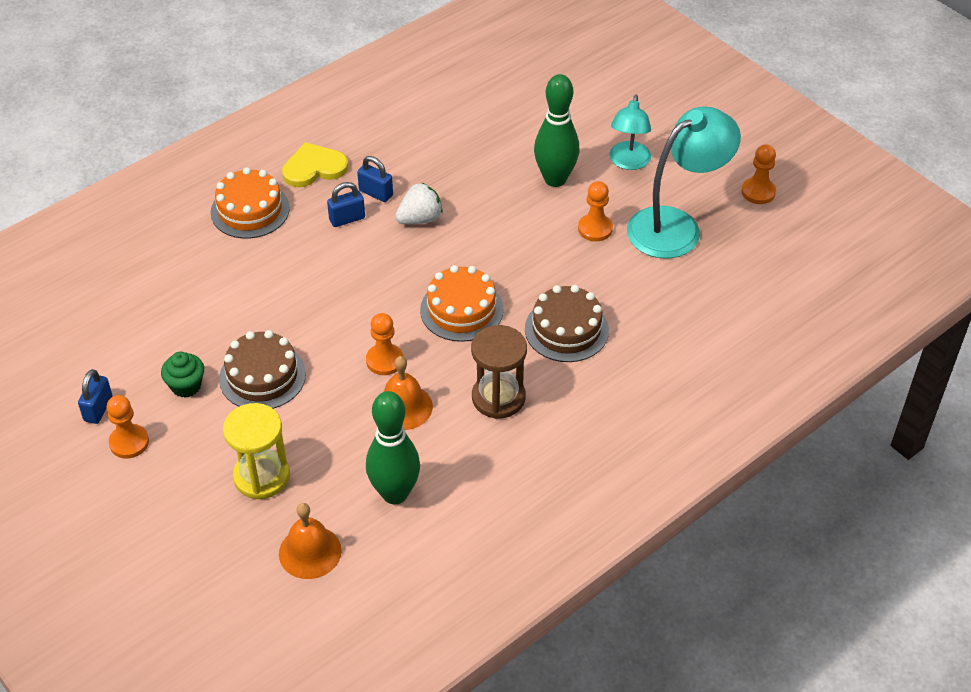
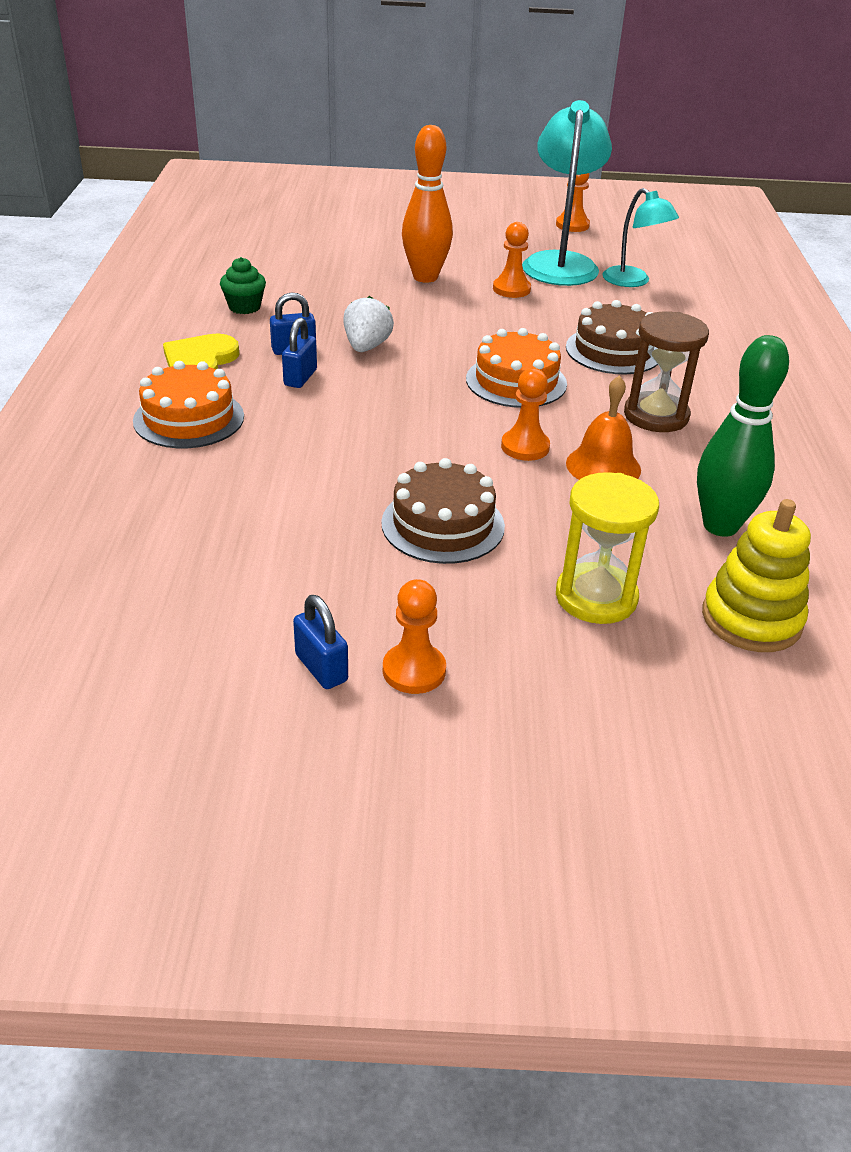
camera: 50 degrees left, 10 degrees down
(186, 386) = (382, 582): green cupcake -> green cupcake (244, 307)
(310, 552) = (751, 619): orange bell -> yellow stacking toy
(555, 179) = (425, 277): green bowling pin -> orange bowling pin
(628, 162) = (458, 247): turquoise lamp -> turquoise lamp (633, 281)

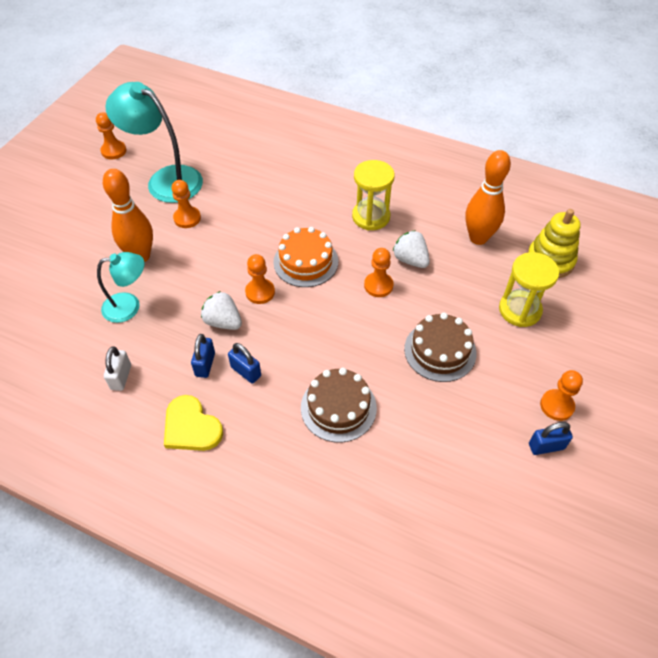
camera: 65 degrees left, 15 degrees up
(189, 418) = (269, 452): orange cake -> none
(244, 307) = (121, 377): green cupcake -> white padlock
(434, 360) = (260, 292): none -> orange pawn
(603, 466) = (410, 260): orange bell -> white strawberry
(613, 351) = (292, 204): brown cake -> brown cake (338, 407)
(633, 281) = (213, 158): turquoise lamp -> turquoise lamp (129, 306)
(656, 416) = (371, 217): brown hourglass -> yellow hourglass
(720, 526) = (478, 238): green bowling pin -> orange bowling pin

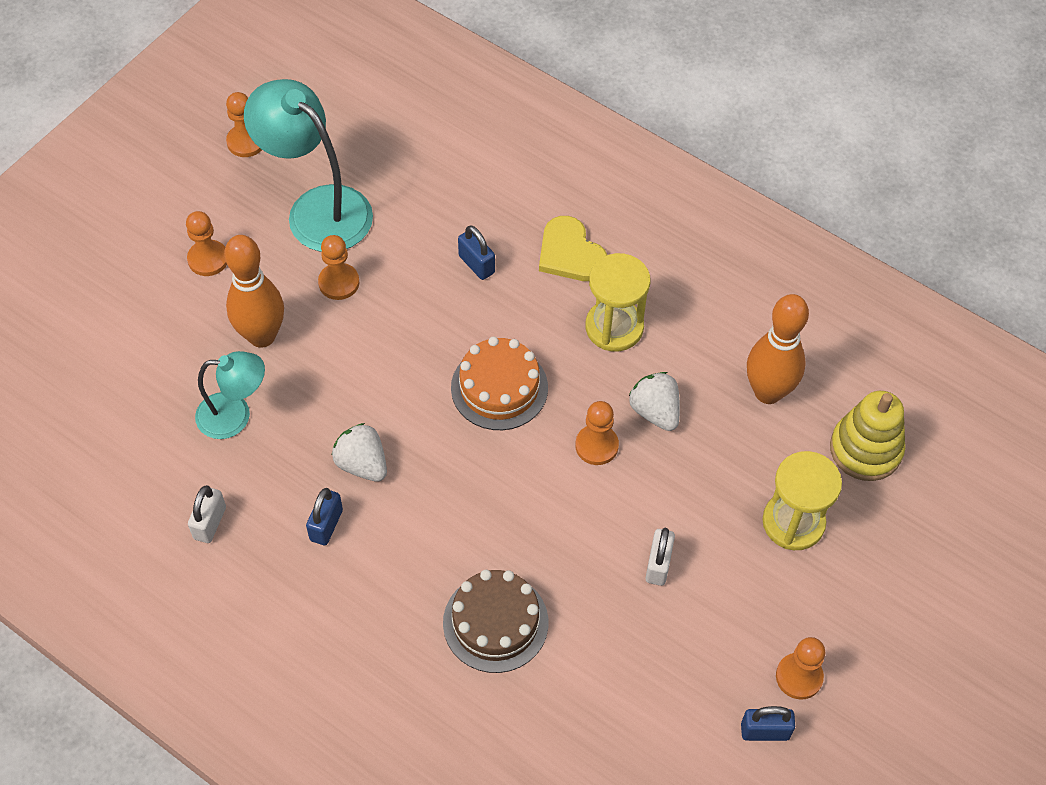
camera: 10 degrees right, 5 degrees up
(191, 427) = (293, 612): yellow heart -> yellow heart (570, 253)
(246, 371) = (380, 546): blue padlock -> blue padlock (476, 264)
(260, 292) = (423, 426): orange pawn -> orange pawn (208, 259)
(440, 351) = (658, 565): brown cake -> white padlock

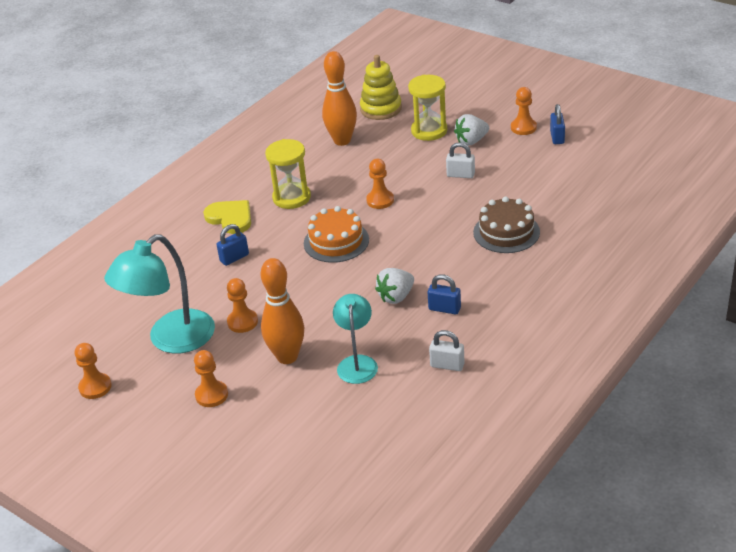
camera: 85 degrees left, 20 degrees down
(570, 253) = (230, 218): yellow heart -> yellow heart turned 105 degrees counterclockwise
(655, 411) = (355, 180): white strawberry -> white strawberry (471, 141)

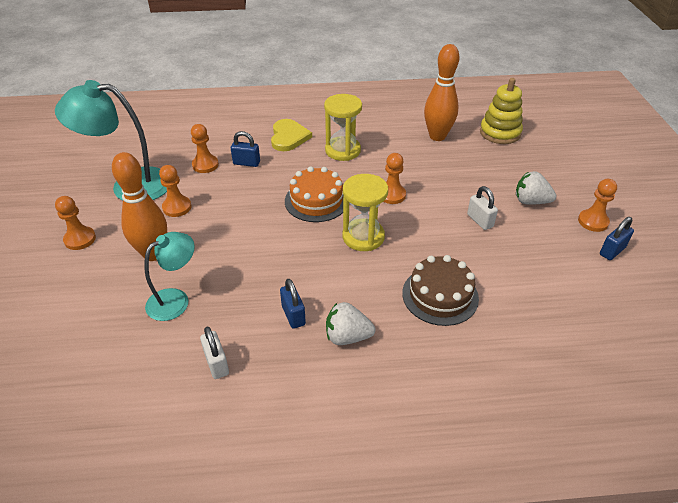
camera: 45 degrees right, 5 degrees up
(95, 387) = (54, 180): orange pawn -> orange pawn (205, 165)
(396, 297) = (281, 274): white strawberry -> white strawberry (347, 337)
(429, 131) = (510, 171): yellow hourglass -> yellow hourglass (363, 237)

